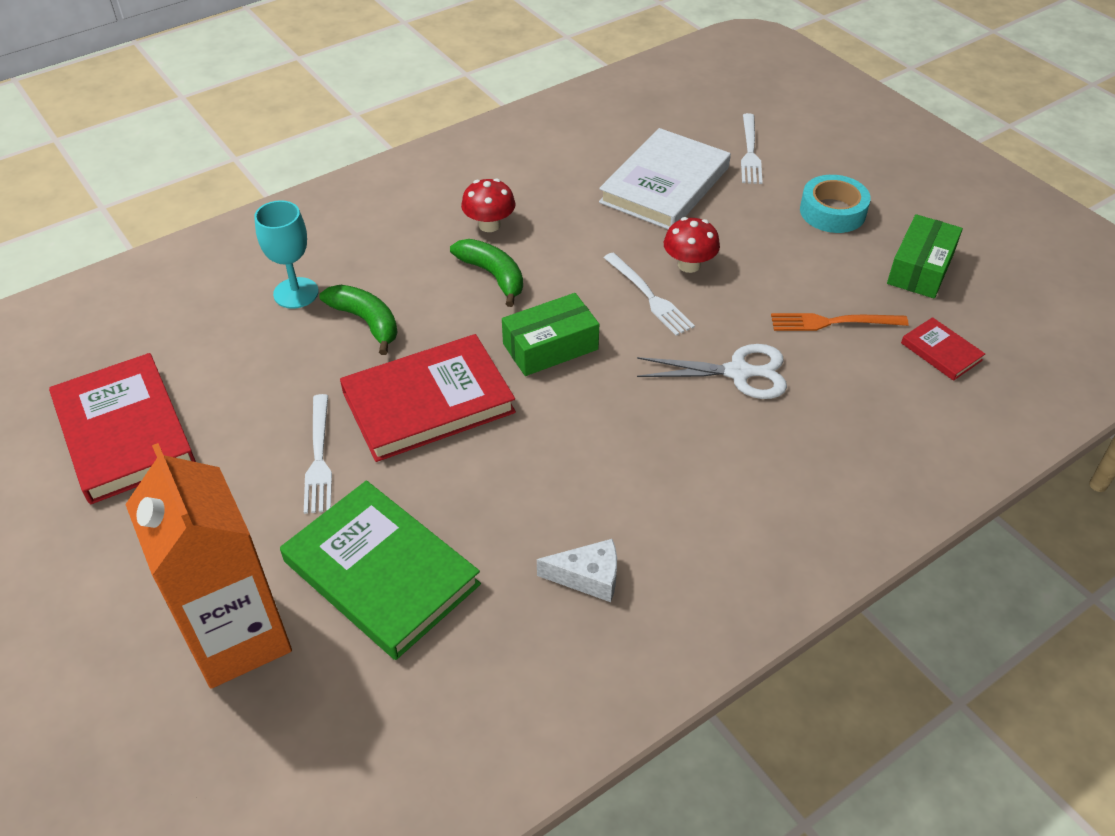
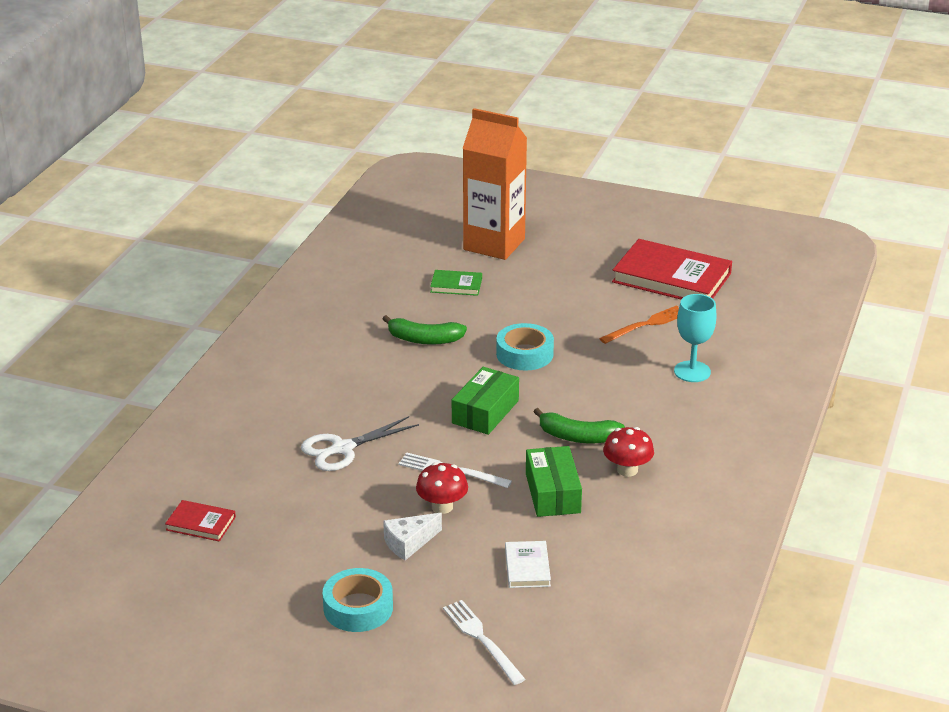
camera: 145 degrees right, 15 degrees down
(319, 457) = (551, 309): white fork -> none
(366, 322) = (622, 376): green banana -> green banana (424, 339)
(381, 572) = (456, 285): green book -> green book, size x0.47
(428, 403) = (524, 354): red book -> turquoise tape
(588, 577) = (347, 322): white cheese -> white cheese (409, 543)
(664, 185) = (527, 567): white book -> white book, size x0.47
(833, 322) = (297, 511): orange fork -> orange fork (646, 324)
(920, 268) = (249, 586): green box -> green box (552, 493)

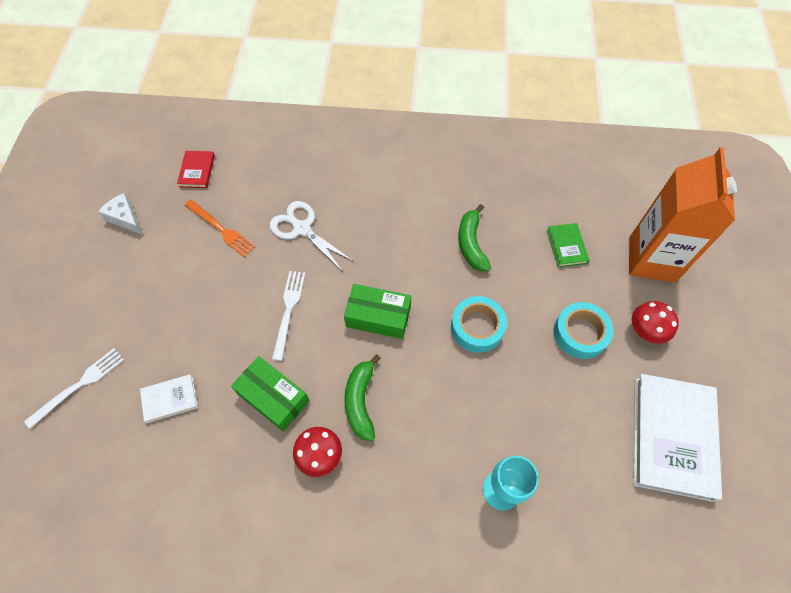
camera: 75 degrees right, 30 degrees up
(358, 608) = (112, 291): turquoise tape -> turquoise tape (580, 333)
(409, 543) = (191, 304): white cheese -> white cheese (125, 218)
(442, 507) = (240, 316): red mushroom -> red mushroom (645, 331)
(552, 493) = (273, 397): green box -> green box turned 60 degrees clockwise
(646, 324) = (570, 427): orange fork -> orange fork (221, 229)
(671, 278) = (672, 437): red book -> white book

